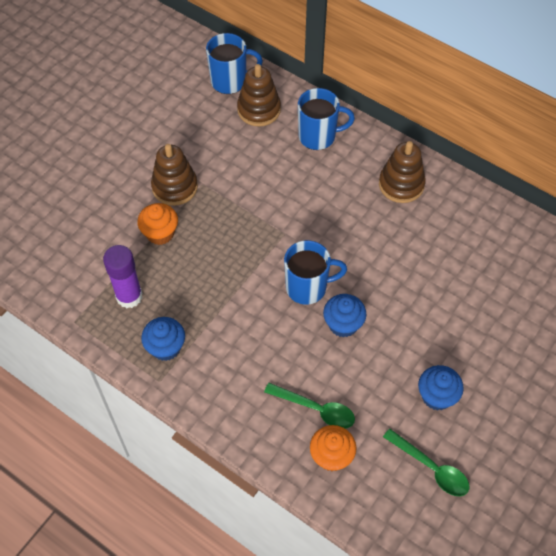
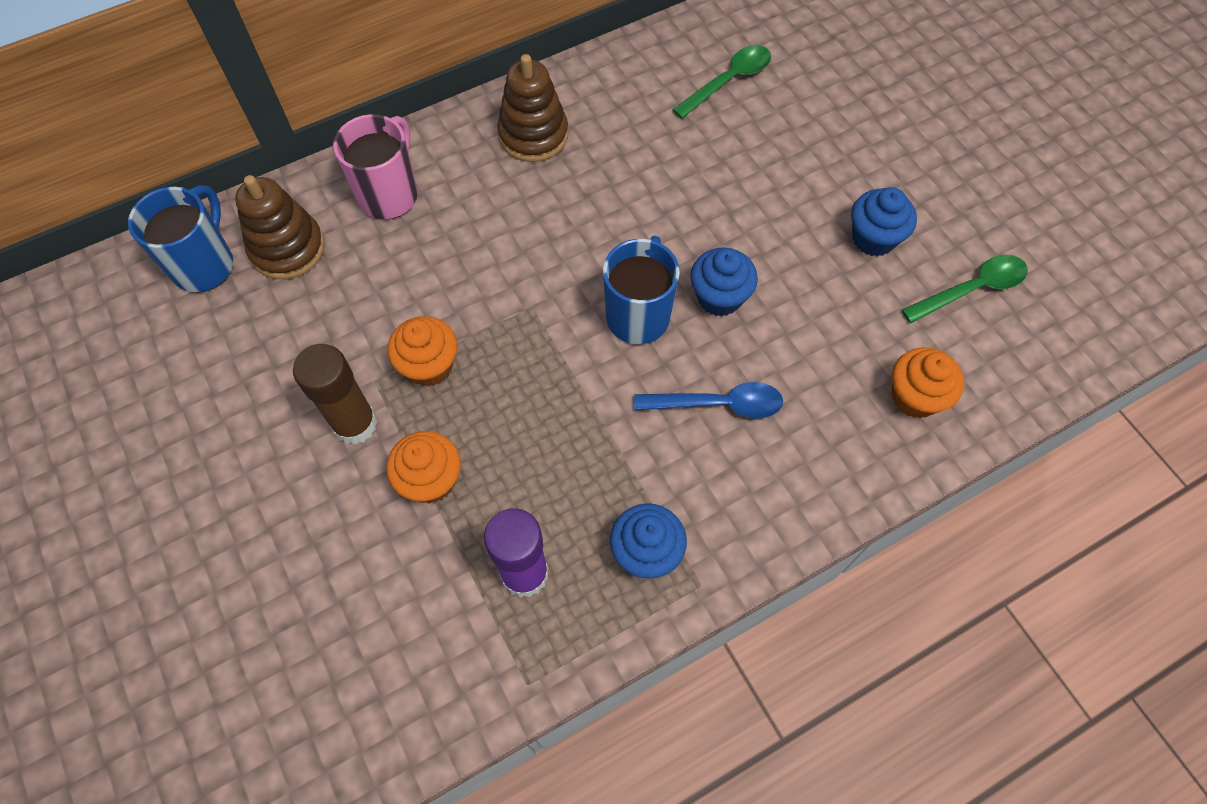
camera: 65 degrees left, 5 degrees up
(175, 187) = (355, 424): brown stacking toy -> brown glue stick
(223, 203) = (429, 366): none -> orange cupcake
(271, 350) = (718, 404): none -> blue spoon
(316, 409) = (837, 386): green spoon -> green spoon (729, 81)
(318, 136) = (389, 194): blue mug -> pink mug

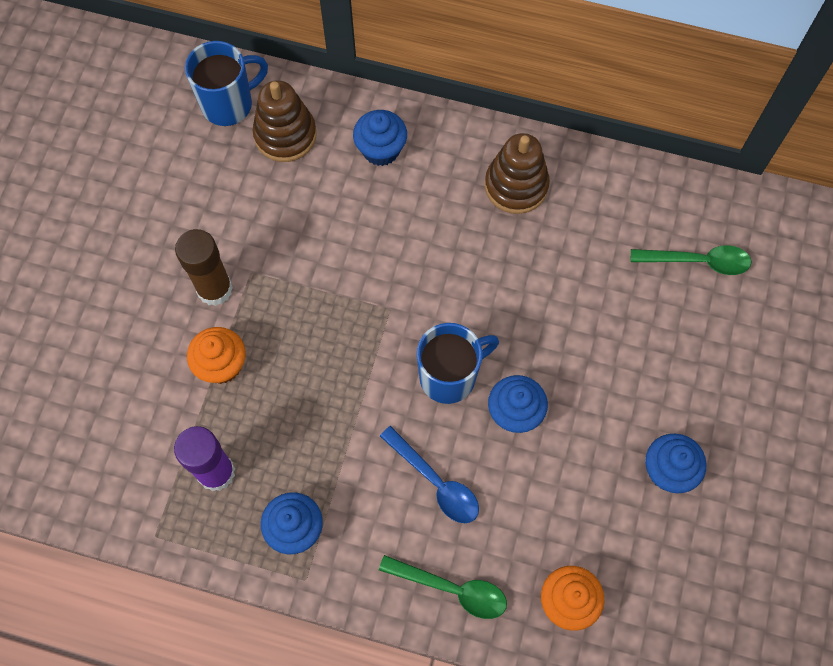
camera: 45 degrees right, 5 degrees up
(389, 194) = (381, 150): pink mug -> blue cupcake
(429, 366) = (291, 291): orange cupcake -> none
(972, 289) = (696, 571): green spoon -> green spoon (452, 589)

